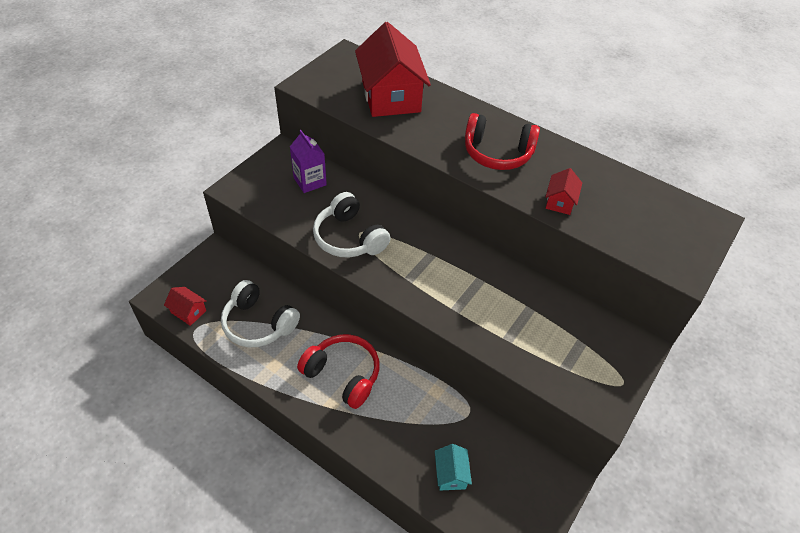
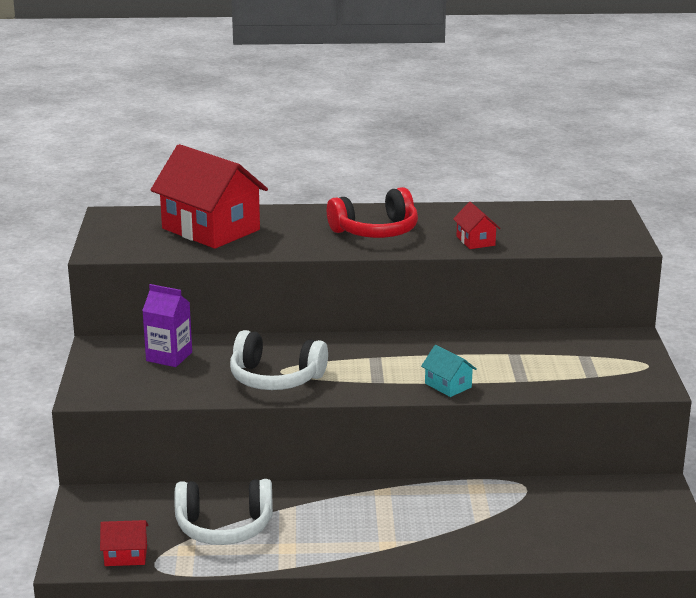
camera: 35 degrees left, 25 degrees down
(343, 375) = (370, 520): red headphones -> none
(451, 474) = (563, 532): turquoise house -> turquoise house (448, 385)

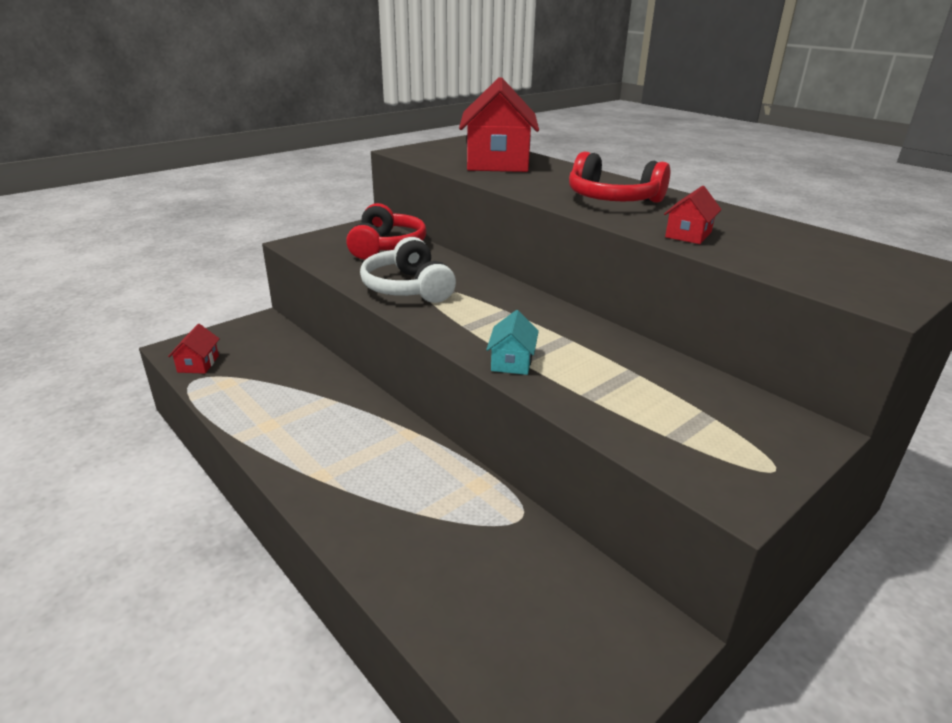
camera: 50 degrees right, 5 degrees up
(126, 555) = (198, 364): red house -> red house turned 45 degrees clockwise
(169, 357) = (386, 246): purple carton -> red headphones
(224, 527) = (273, 384): white headphones -> none

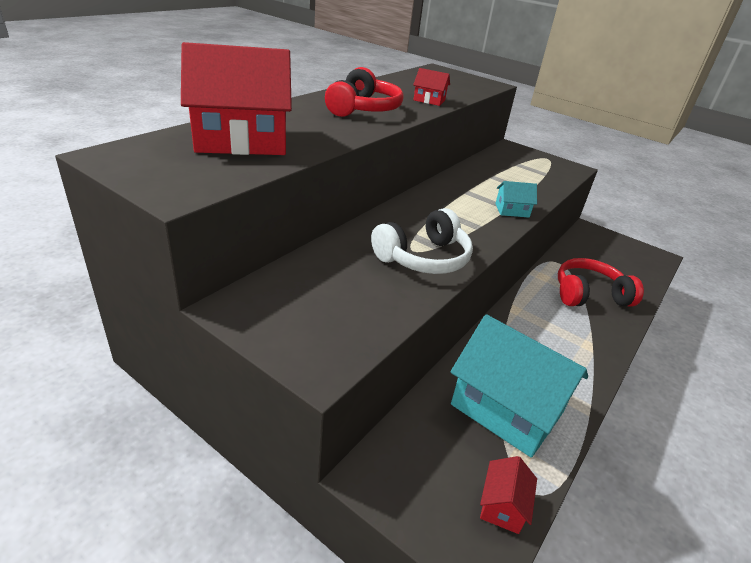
camera: 105 degrees left, 5 degrees up
(198, 364) = (502, 505): red house -> red house turned 60 degrees counterclockwise
(274, 387) = (506, 408): none -> turquoise house
(386, 246) = (314, 283): red headphones -> red headphones (589, 294)

